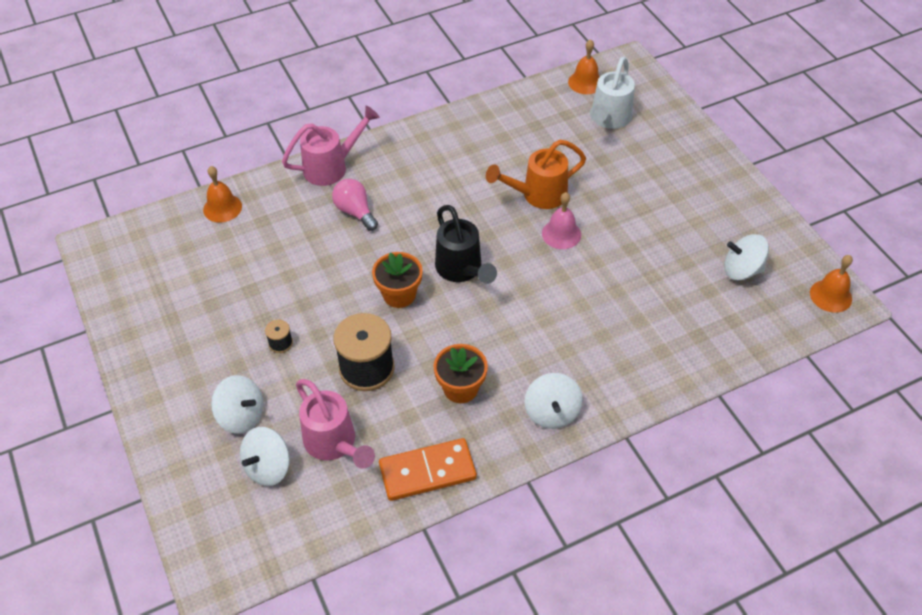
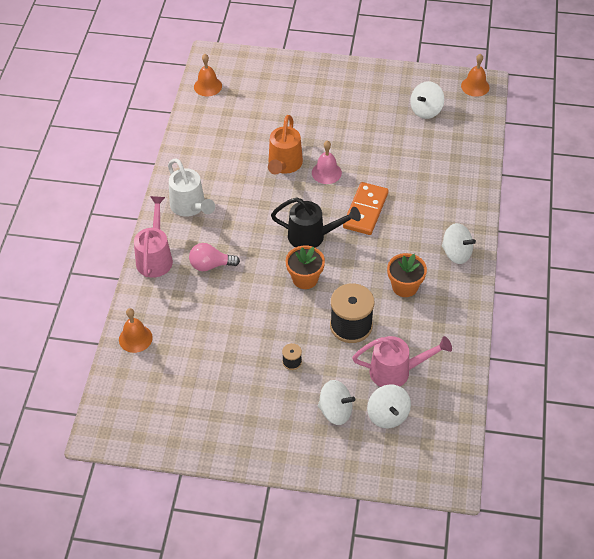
camera: 55 degrees left, 0 degrees up
(241, 416) = (335, 411): white spinning top -> white spinning top turned 45 degrees clockwise
(427, 472) = (453, 335): orange domino -> orange domino (365, 210)
(609, 119) = (252, 95): white watering can -> white watering can (190, 207)

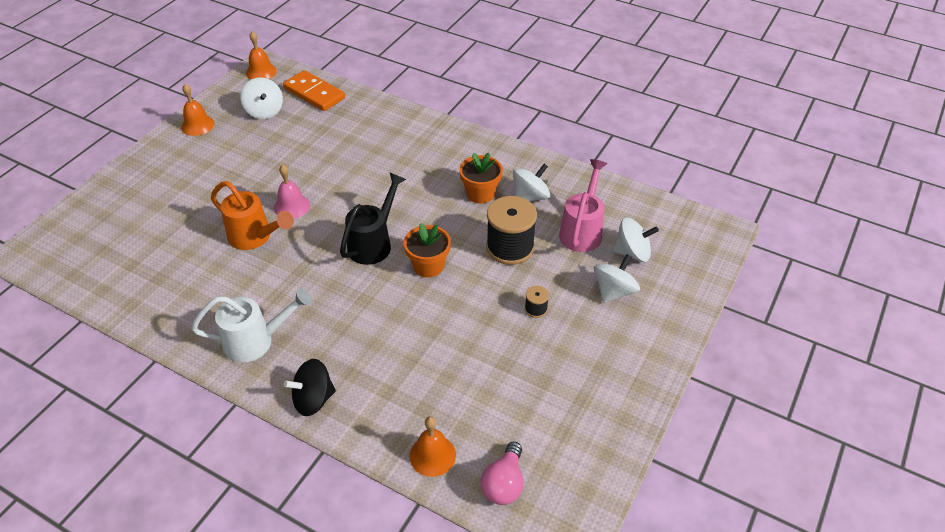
camera: 70 degrees left, 5 degrees down
(155, 257) = (313, 399): pink watering can -> black spinning top
(208, 86) = (71, 271): orange bell -> orange bell (197, 125)
(210, 265) = (360, 345): pink light bulb -> pink light bulb (504, 484)
(365, 210) = (365, 192): orange domino -> orange domino (314, 93)
(456, 253) = (459, 147): white spinning top -> white spinning top (530, 197)

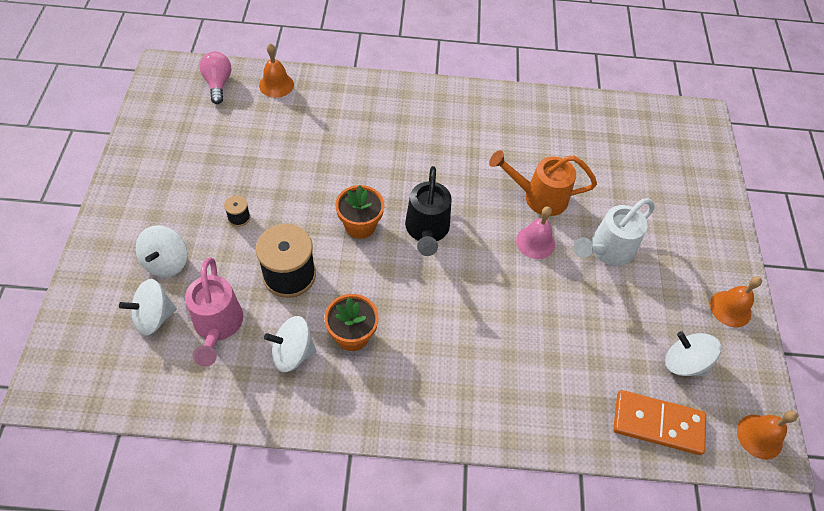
camera: 150 degrees right, 10 degrees up
(256, 341) = (457, 114): white watering can -> white watering can (607, 250)
(313, 399) = (383, 91): black spinning top -> none
(530, 197) = (293, 353): white spinning top -> white spinning top turned 60 degrees clockwise

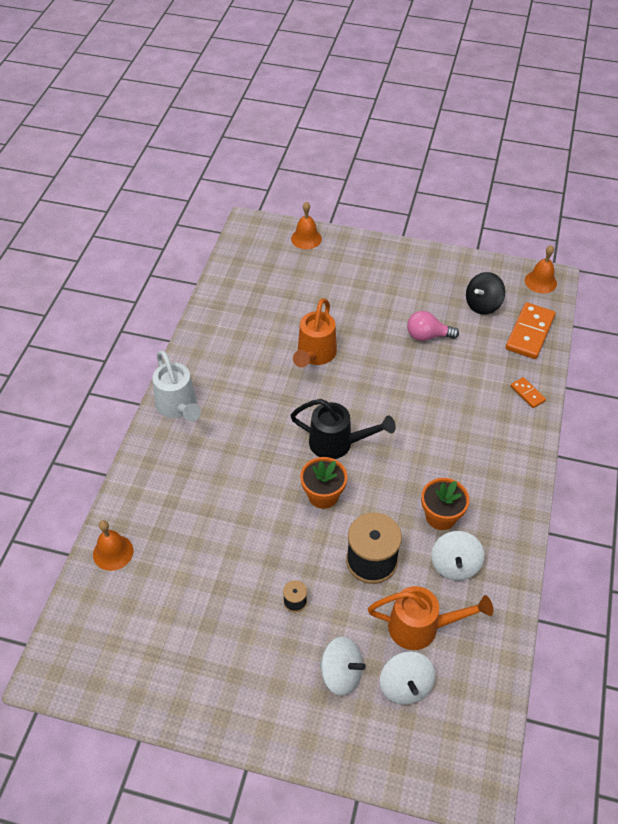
camera: 75 degrees left, 5 degrees down
(217, 326) = (421, 627): pink watering can -> orange watering can
(218, 84) = (93, 613): pink light bulb -> pink light bulb (427, 336)
(535, 242) = (362, 368): pink bell -> none
(552, 423) = (527, 393): none -> orange domino
(607, 250) = (377, 323): white watering can -> white watering can (178, 407)
(684, 363) = (482, 305): white spinning top -> black spinning top
(730, 308) = (440, 265): orange bell -> orange bell (306, 238)

